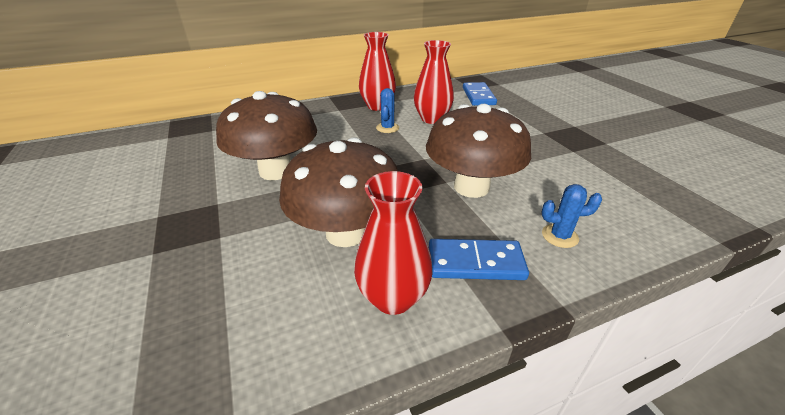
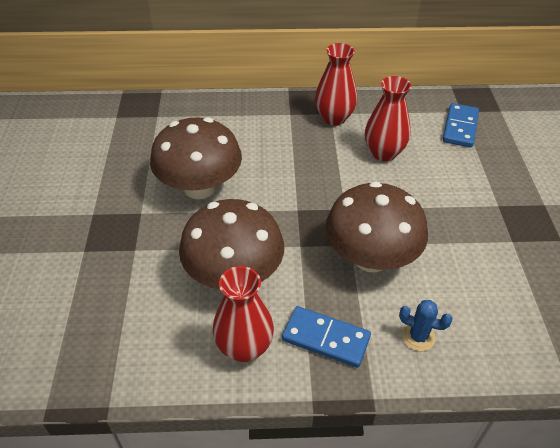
camera: 20 degrees right, 10 degrees up
(387, 128) = (328, 155): blue cactus -> none

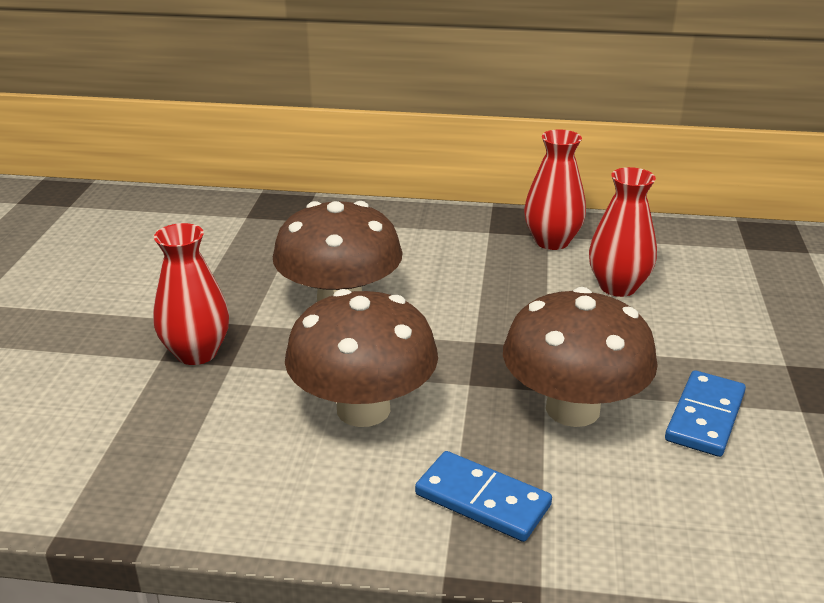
camera: 10 degrees right, 15 degrees down
(244, 347) = (357, 497): red vase -> red vase (196, 353)
(418, 337) = (627, 514): blue cactus -> none
(460, 127) = (741, 266): blue domino -> blue domino (704, 417)

